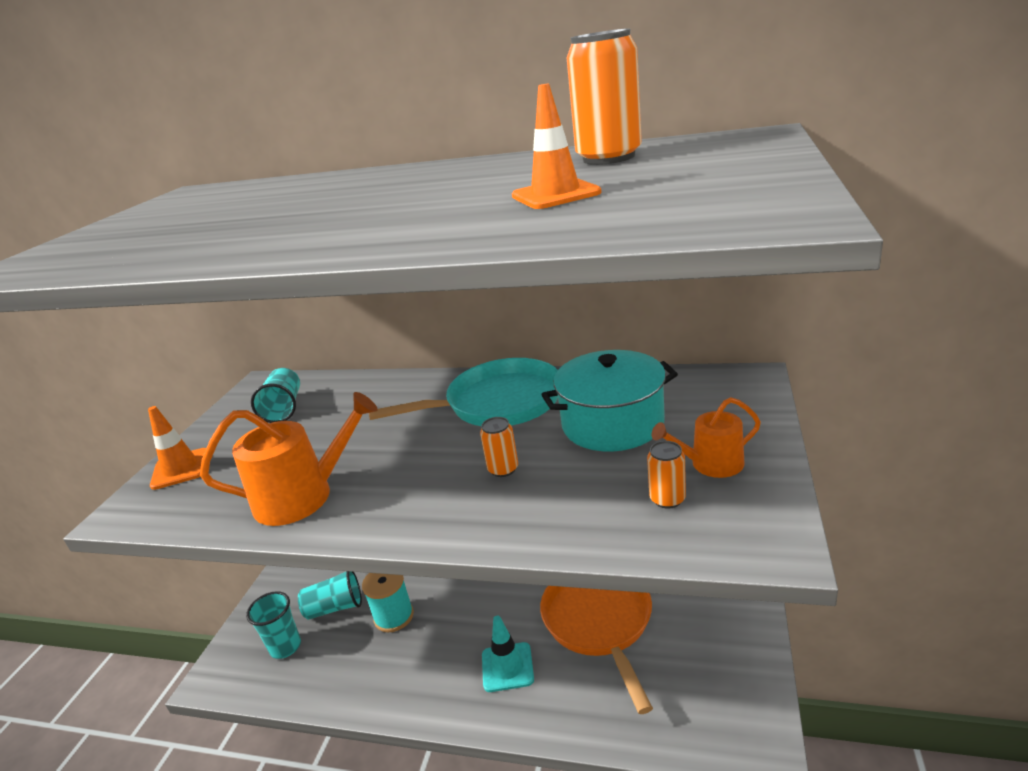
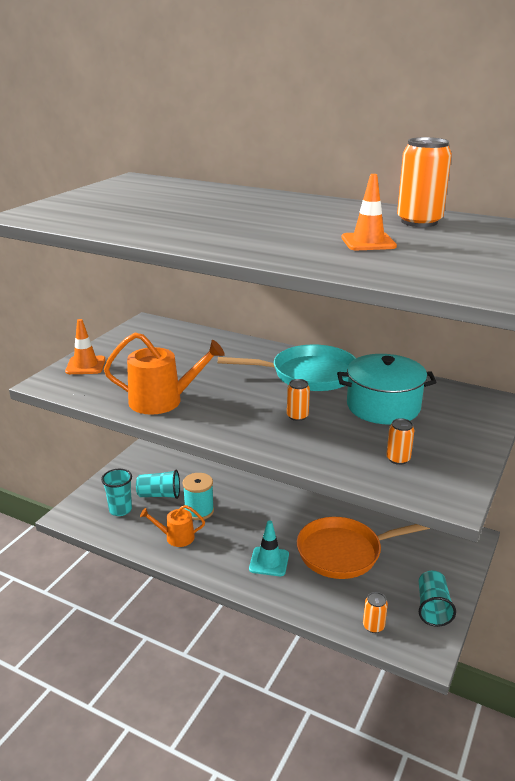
camera: 10 degrees right, 0 degrees up
(284, 408) = (160, 343): turquoise cup -> turquoise cup (432, 608)
(599, 622) = (344, 552): orange pan -> orange pan turned 105 degrees counterclockwise
(677, 727) = (373, 626): none -> orange can
(711, 464) = (438, 446): orange watering can -> orange watering can (176, 537)

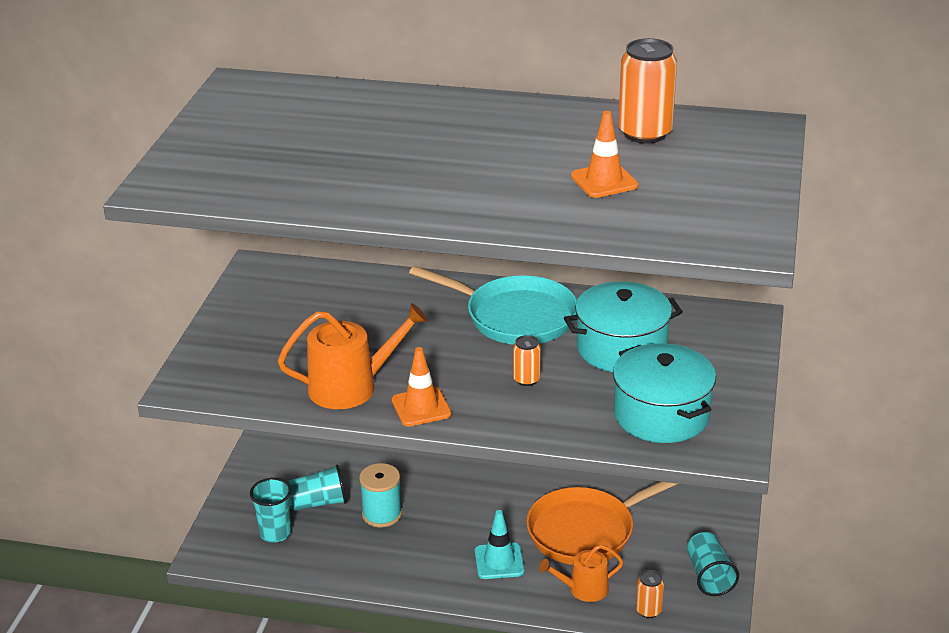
camera: 15 degrees left, 5 degrees up
(85, 365) = (217, 351): orange traffic cone -> orange traffic cone (421, 407)
(176, 537) = (368, 554): orange watering can -> orange watering can (583, 589)
(309, 374) = (515, 317): turquoise pan -> turquoise pan turned 45 degrees clockwise
(398, 459) = (661, 415): orange can -> turquoise pot

